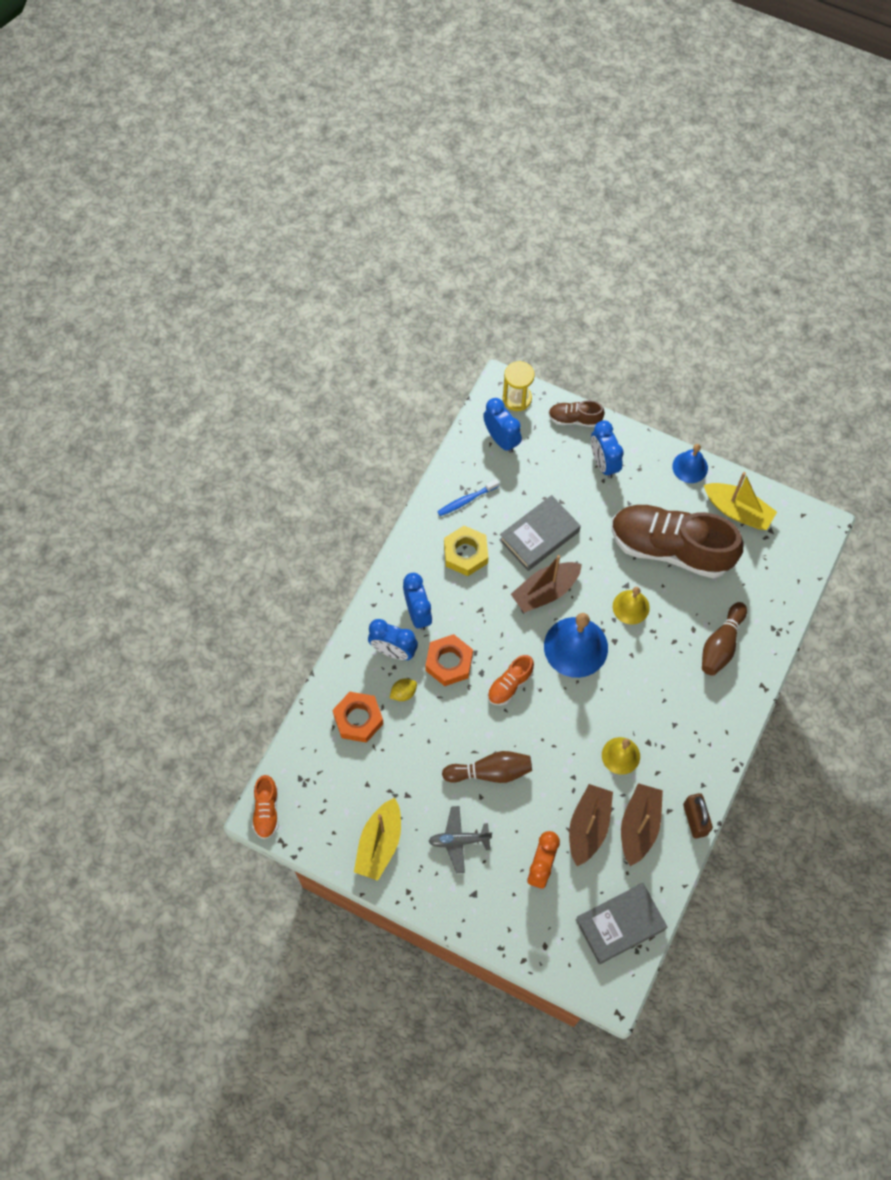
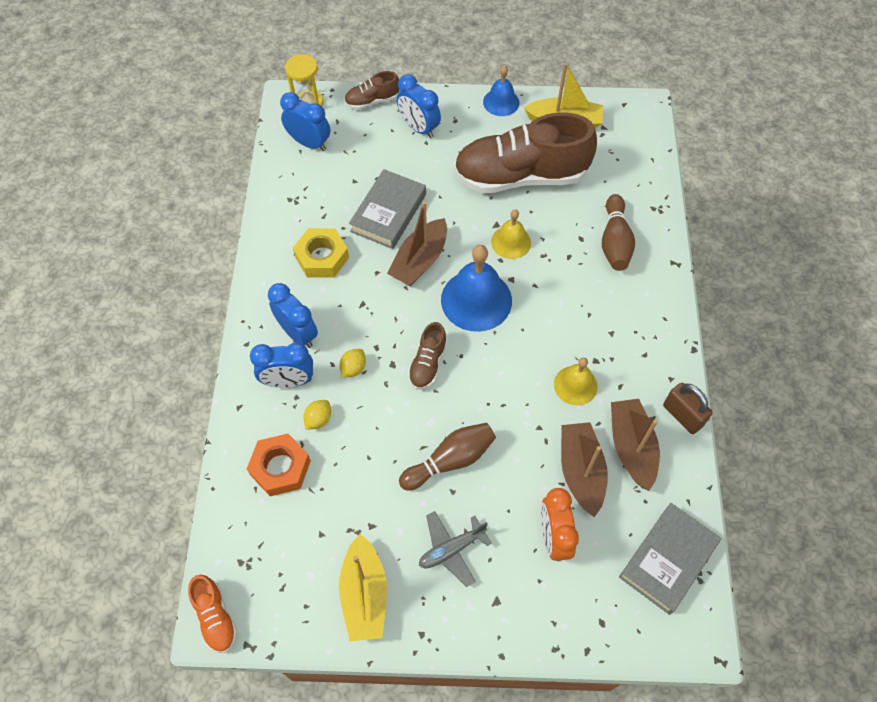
camera: 25 degrees left, 5 degrees down
(449, 662) = (353, 368): orange nut -> yellow lemon
(466, 500) = (300, 209): blue toothbrush -> none
(510, 685) = (428, 364): orange shoe -> brown shoe

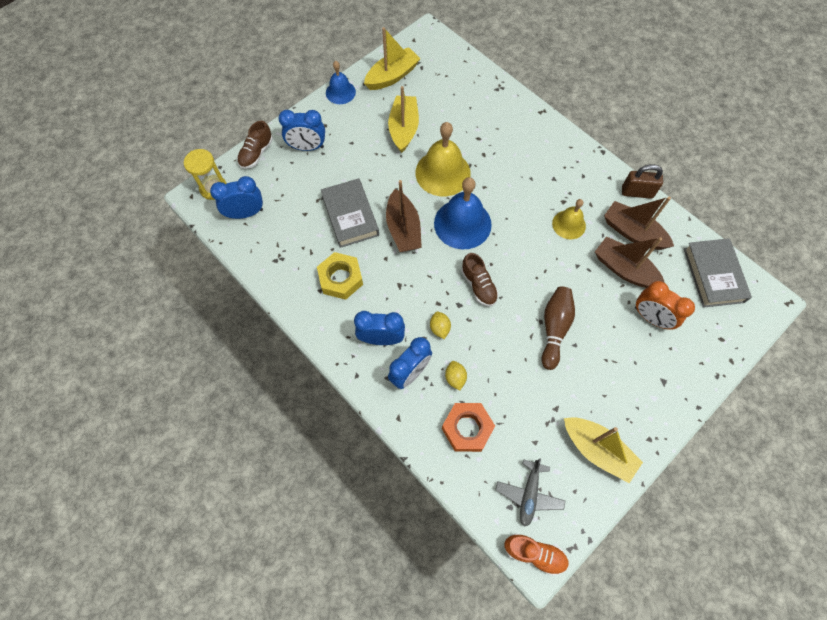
camera: 45 degrees left, 5 degrees up
(451, 549) = (611, 377): grey plane -> grey plane (529, 494)
(511, 242) = (443, 173): yellow bell -> yellow bell, size x1.72
(520, 176) = (404, 129): brown shoe -> yellow boat
(615, 241) = (498, 125): brown bowling pin -> none

